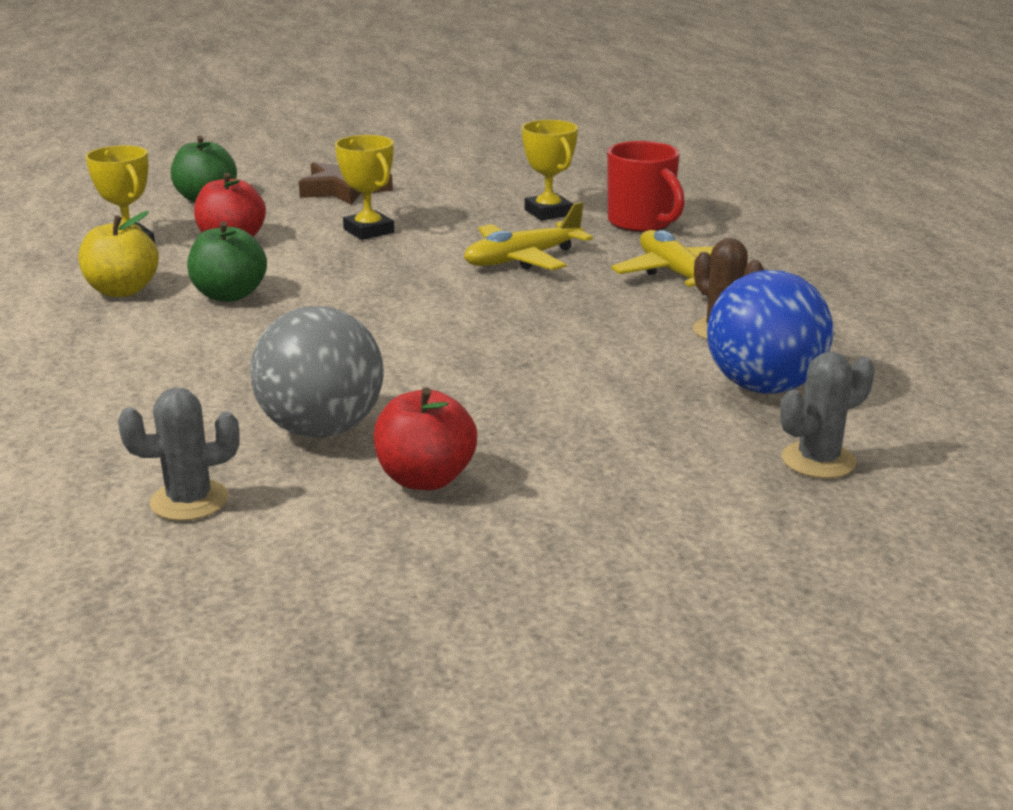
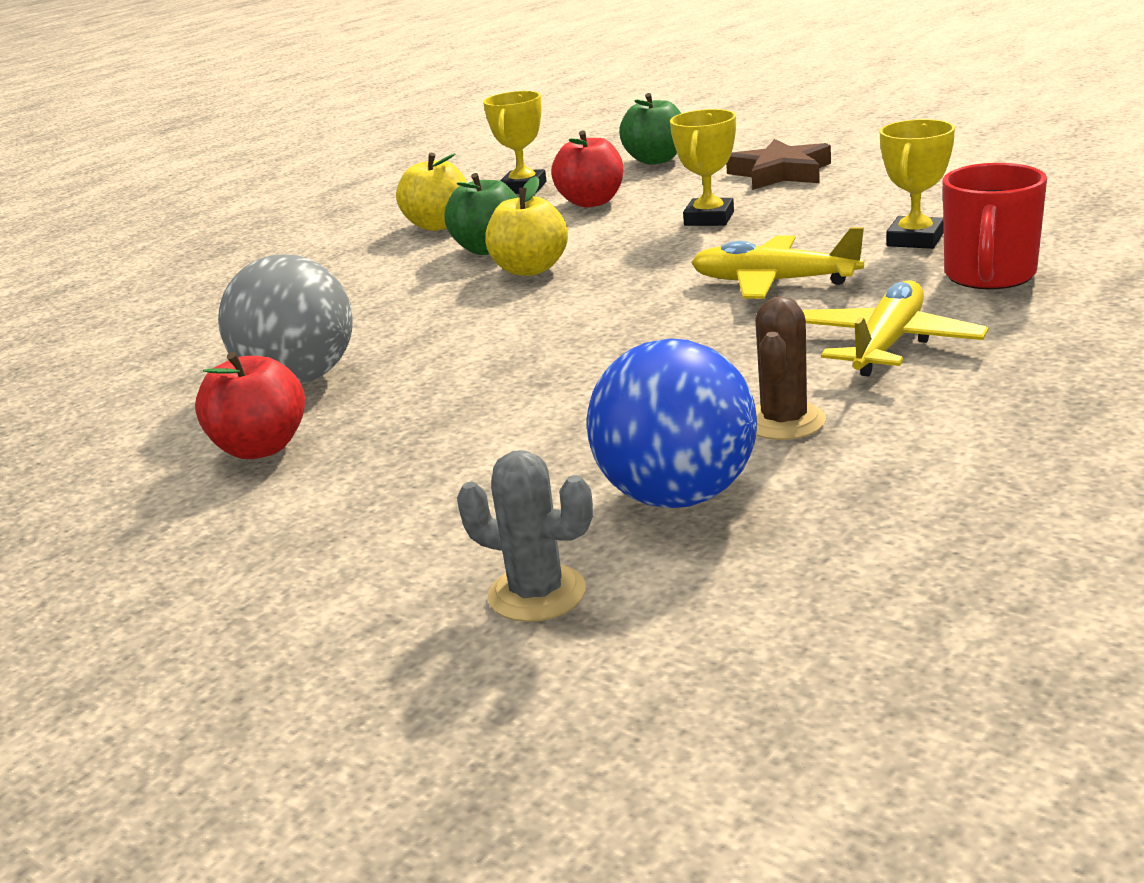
camera: 55 degrees right, 0 degrees up
(189, 501) = (134, 397): grey cactus -> none
(311, 299) = (530, 269): none -> yellow apple

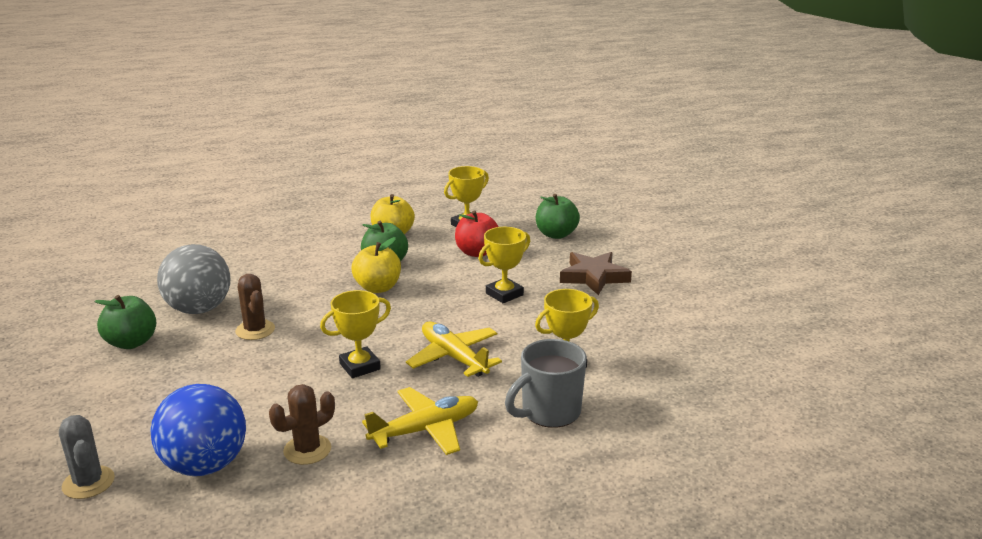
camera: 30 degrees right, 0 degrees up
(261, 448) = (131, 342): red apple -> green apple
(441, 363) = (255, 330): none -> brown cactus
(673, 333) = (360, 366): none -> yellow trophy
(989, 276) = (549, 412): red mug -> grey mug

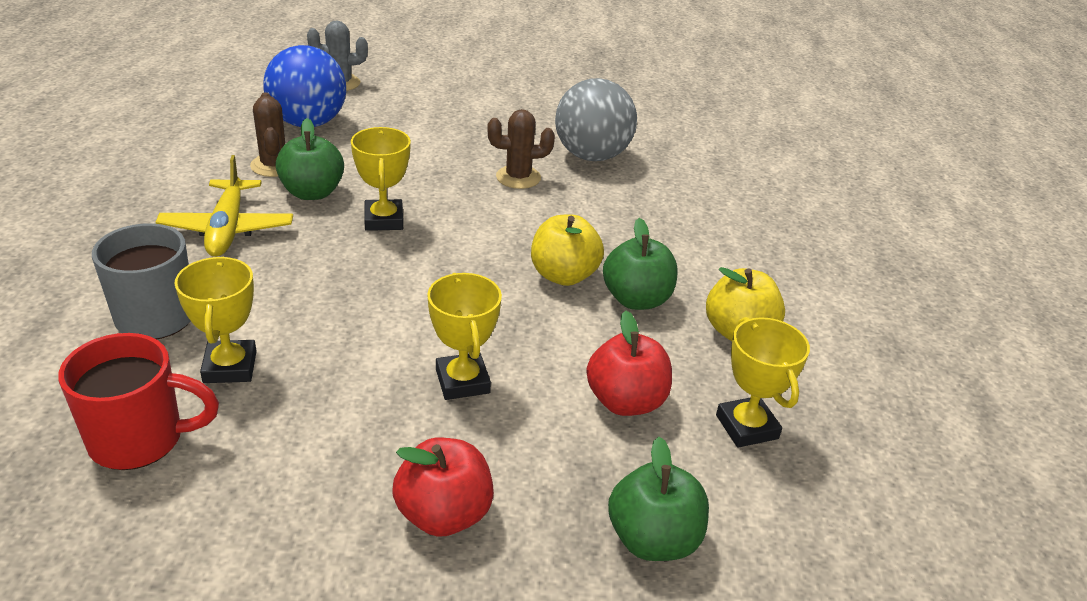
camera: 110 degrees right, 10 degrees up
(131, 342) = (546, 117): green apple -> green apple (312, 193)
(453, 357) = (339, 284): yellow plane -> none
(593, 277) = (444, 514): brown star -> red apple
(644, 368) = (140, 440): none -> red mug

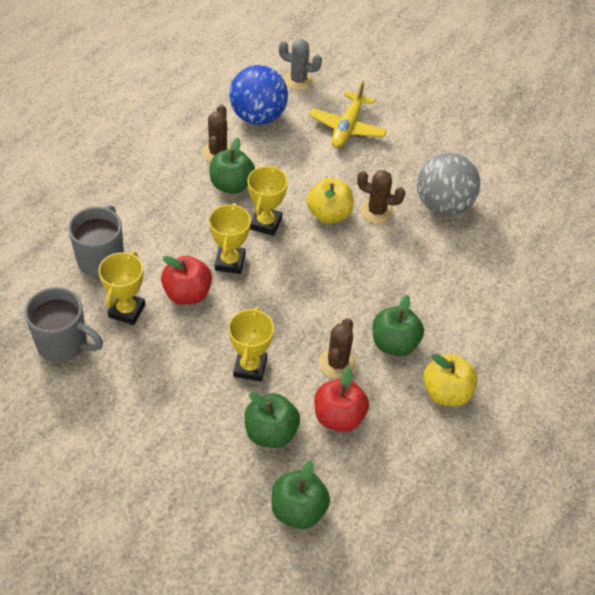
camera: 25 degrees right, 15 degrees up
(140, 440) = (64, 344): red mug -> grey mug
(227, 229) = (167, 202): yellow plane -> yellow plane (347, 128)
(444, 514) = (195, 449): red apple -> red apple (187, 294)
(545, 452) = (270, 433): none -> green apple
(563, 275) = (357, 308): yellow apple -> yellow apple (329, 214)
(580, 341) = (337, 363): none -> brown cactus
(746, 427) = (402, 462): yellow trophy -> yellow trophy (230, 262)

